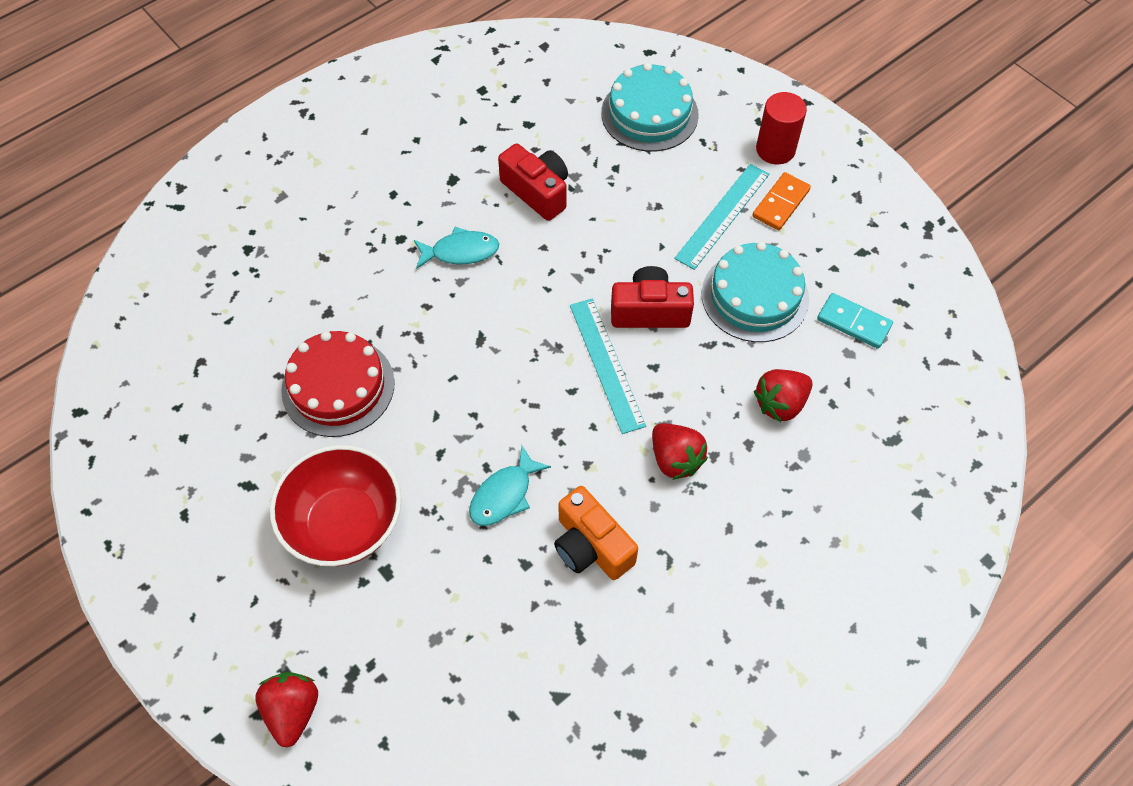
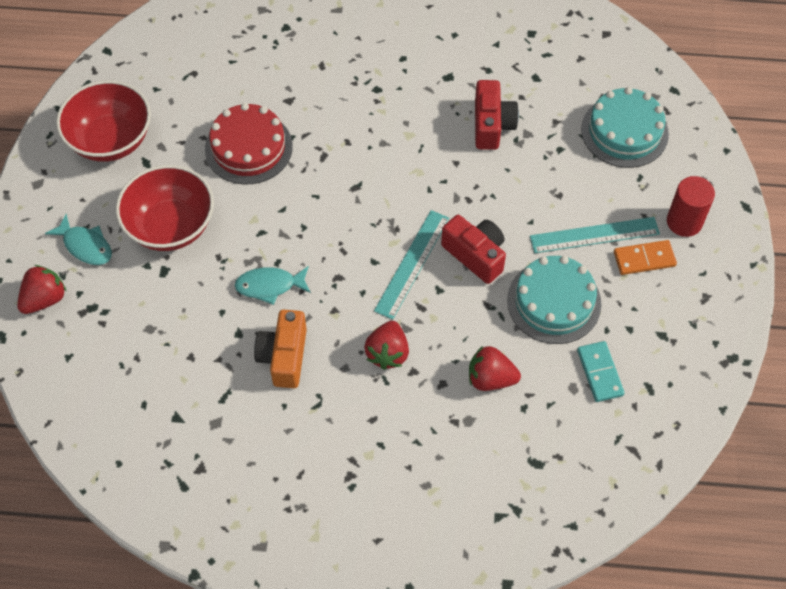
camera: 45 degrees right, 0 degrees up
(185, 494) = (111, 140): none -> red bowl
(461, 251) = (403, 125): turquoise fish -> turquoise fish (85, 246)

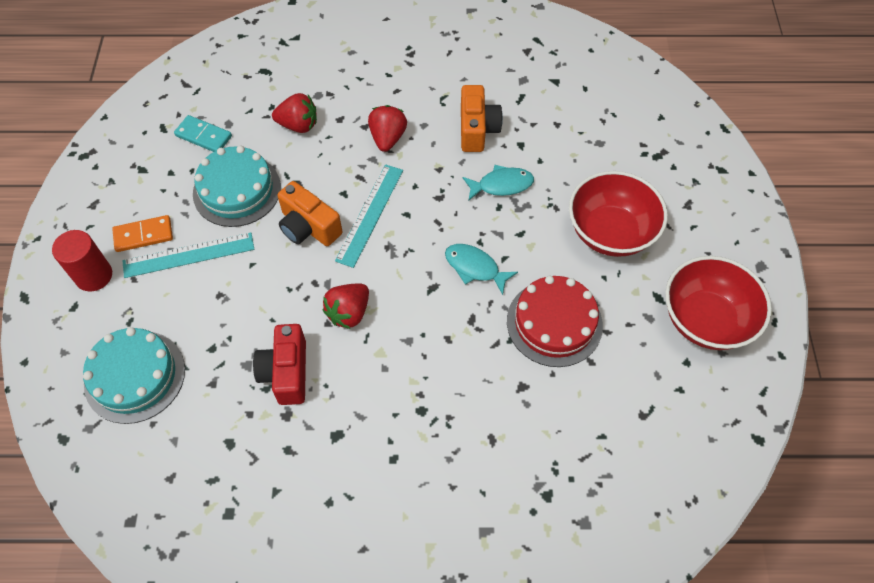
camera: 175 degrees right, 0 degrees up
(44, 299) = (702, 159): red strawberry -> red strawberry (349, 313)
(85, 246) = (685, 208): turquoise fish -> turquoise fish (475, 268)
(475, 255) = (308, 227): red camera -> orange camera
(599, 373) = (203, 136): turquoise domino -> turquoise domino turned 45 degrees counterclockwise

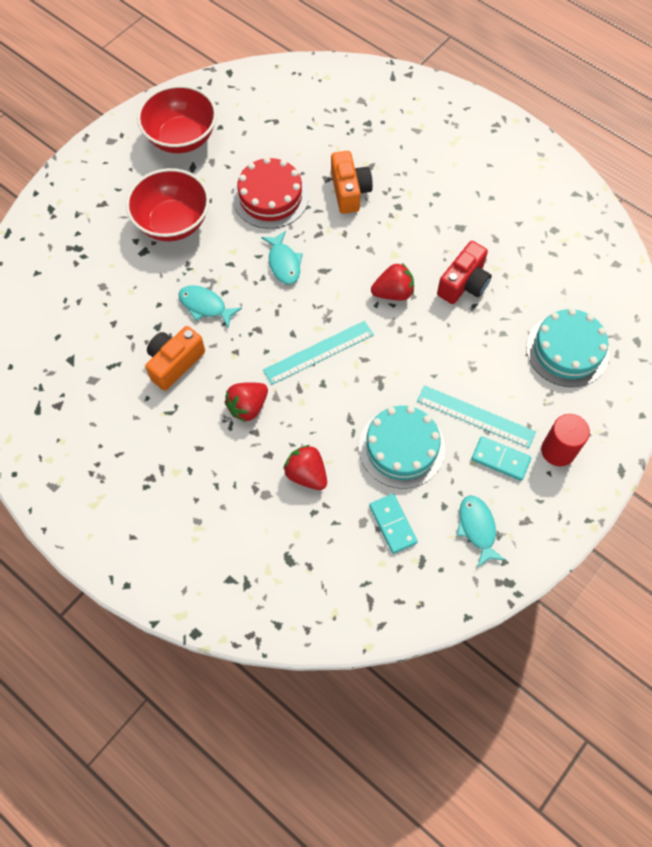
camera: 140 degrees left, 5 degrees up
(132, 174) = (477, 528): none -> turquoise fish
(143, 235) = (500, 459): orange domino -> turquoise domino
(308, 227) = (371, 375): orange camera -> orange camera (349, 191)

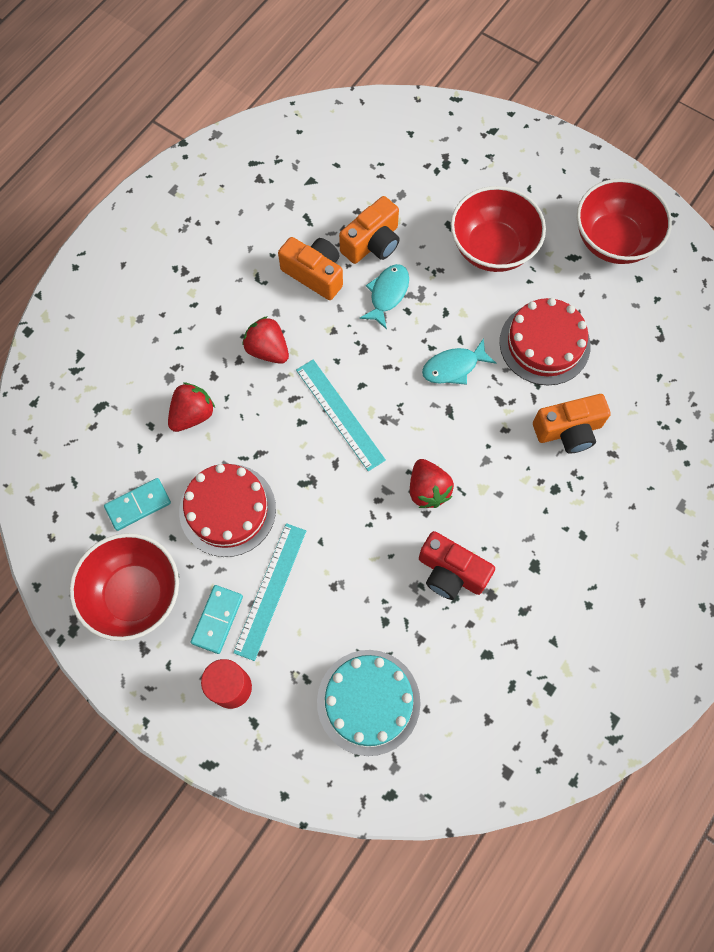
camera: 85 degrees right, 5 degrees up
(150, 313) = (372, 243): none -> orange camera
(401, 447) = (227, 510): turquoise cake -> red cake
(477, 528) = (134, 594): turquoise fish -> red bowl

